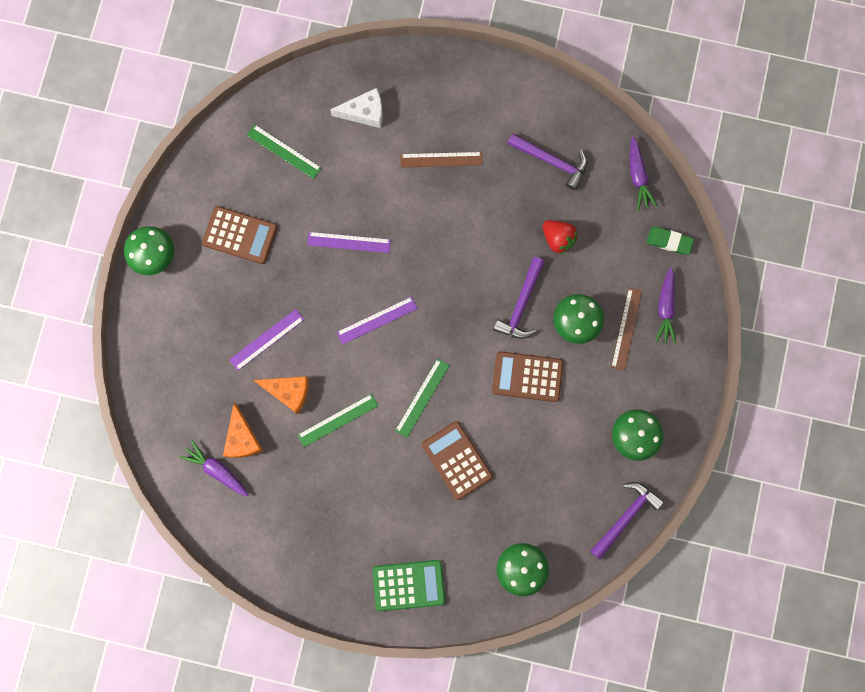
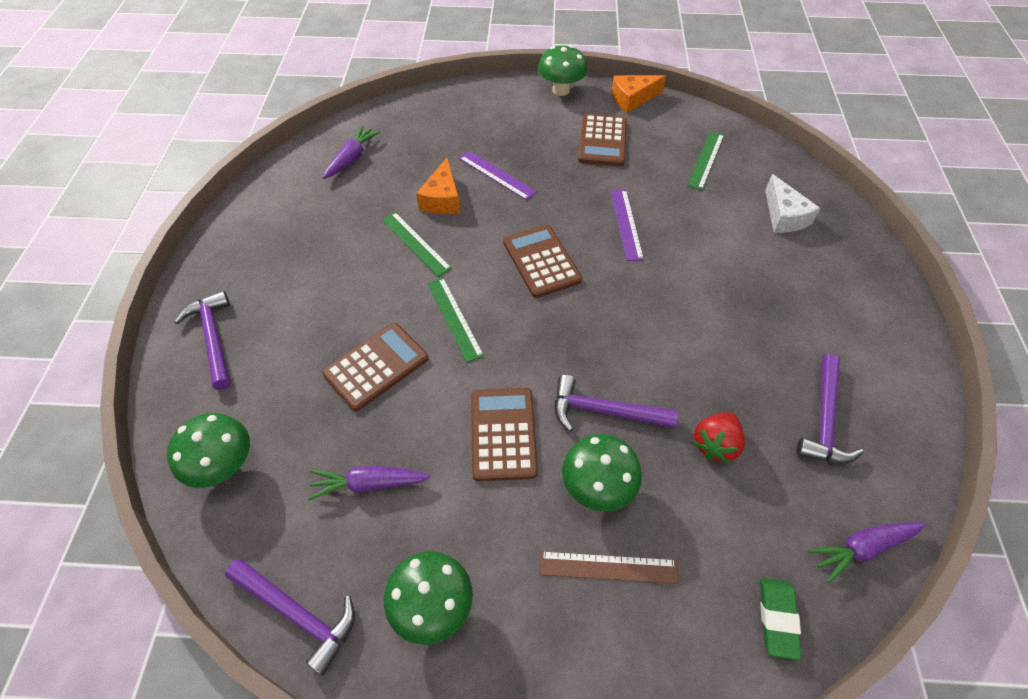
camera: 80 degrees right, 25 degrees down
(242, 438) = (387, 171): orange cheese -> orange cheese (632, 99)
(377, 320) = (541, 261): purple ruler -> brown calculator
(408, 585) = (213, 338): green calculator -> purple hammer
(422, 398) = (454, 318): green ruler -> green ruler turned 45 degrees clockwise
(441, 159) = (764, 294): brown ruler -> none
(665, 308) = (660, 630): purple carrot -> purple carrot (368, 484)

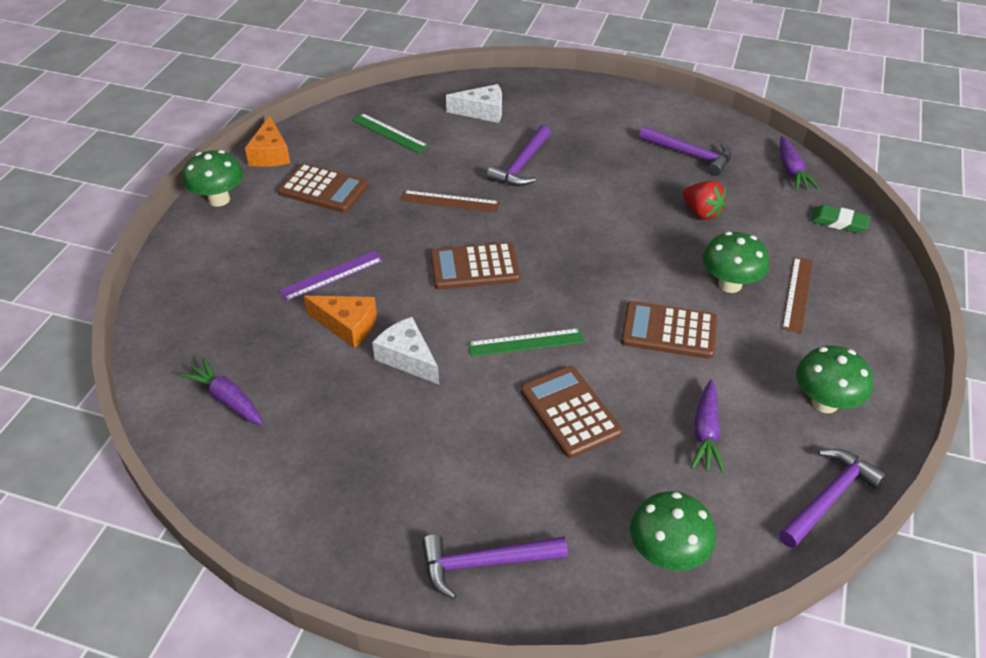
camera: 75 degrees left, 10 degrees down
(415, 243) = (408, 358): green ruler -> white cheese
(604, 411) = (659, 264): purple hammer -> purple hammer (522, 165)
(626, 224) = (450, 201): purple ruler -> brown ruler

